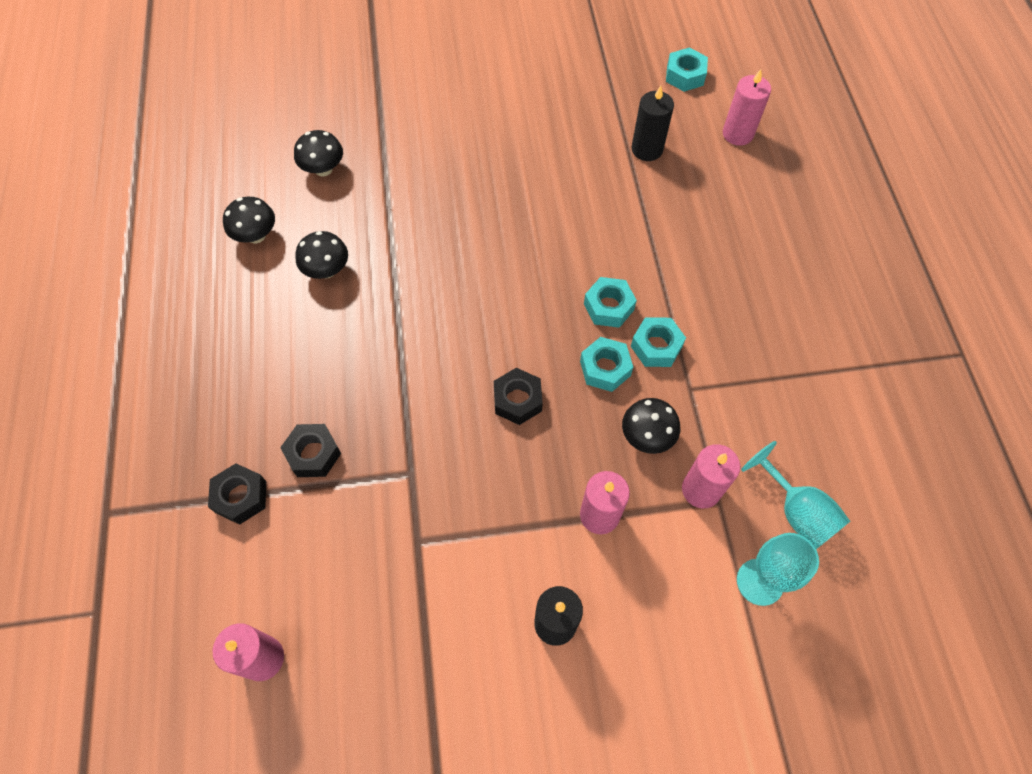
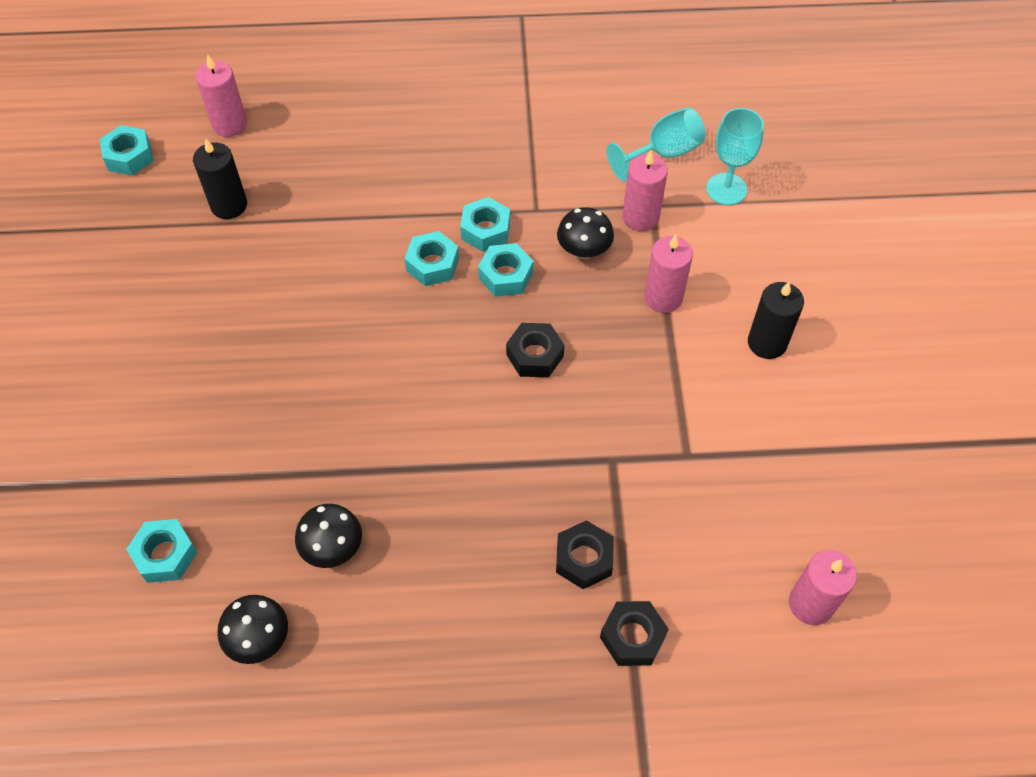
camera: 85 degrees left, 5 degrees down
(323, 169) = (165, 555): black mushroom -> turquoise nut

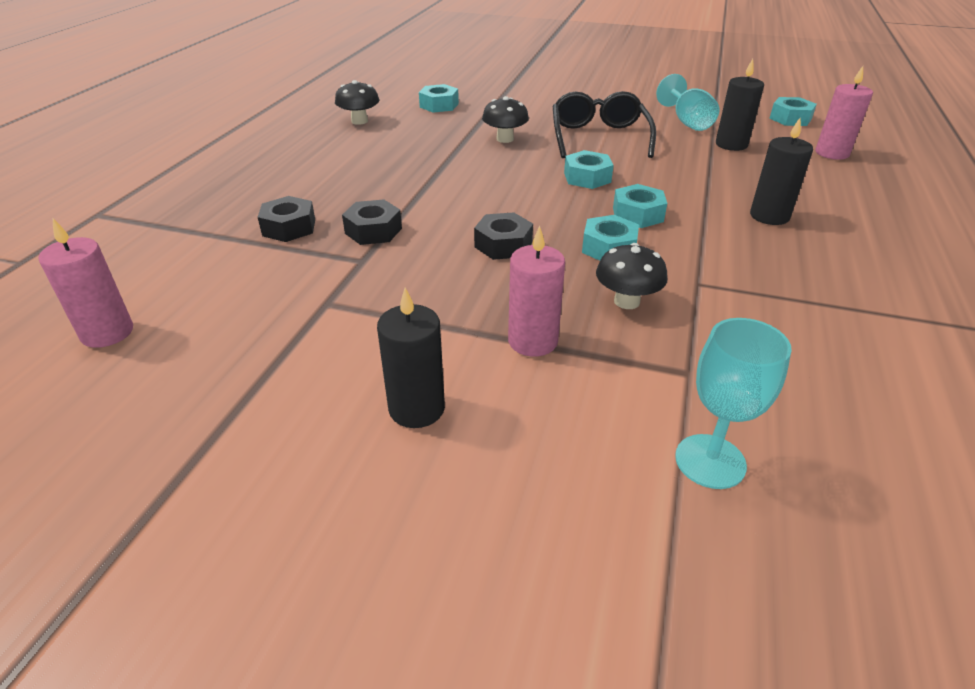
camera: 110 degrees right, 20 degrees down
(241, 331) = (599, 137): none -> black glasses
(332, 548) = (397, 145): black mushroom -> black mushroom (505, 139)
(398, 170) = (769, 216): none -> black candle
(485, 230) = (674, 248): turquoise nut -> turquoise nut (587, 177)
(632, 637) = (205, 234): black nut -> black nut (373, 231)
(640, 217) = (670, 357): pink candle -> none
(663, 153) = (794, 413): turquoise goblet -> turquoise goblet (687, 122)

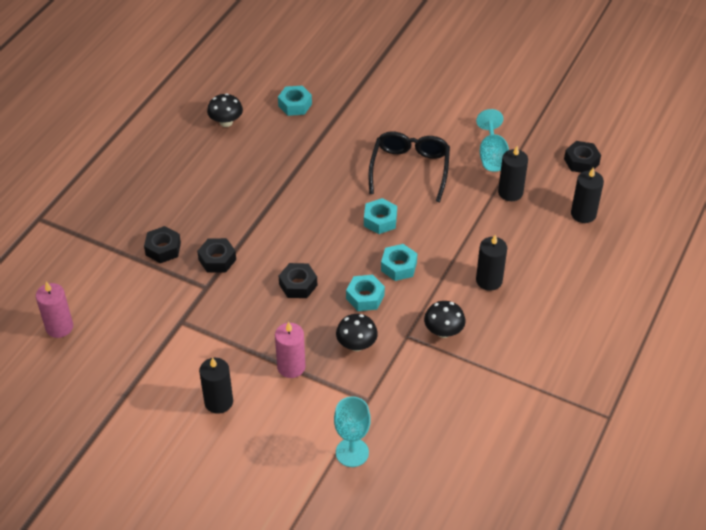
camera: 10 degrees right, 10 degrees up
(505, 139) = (335, 162): black mushroom -> black mushroom (443, 331)
(790, 119) = (581, 161): turquoise nut -> black nut
(832, 153) = (583, 214): pink candle -> black candle

